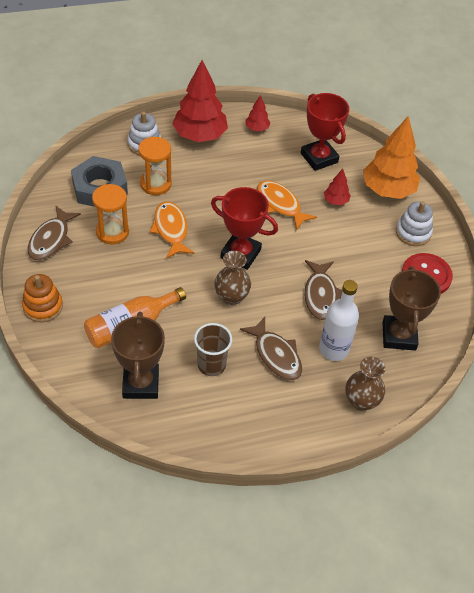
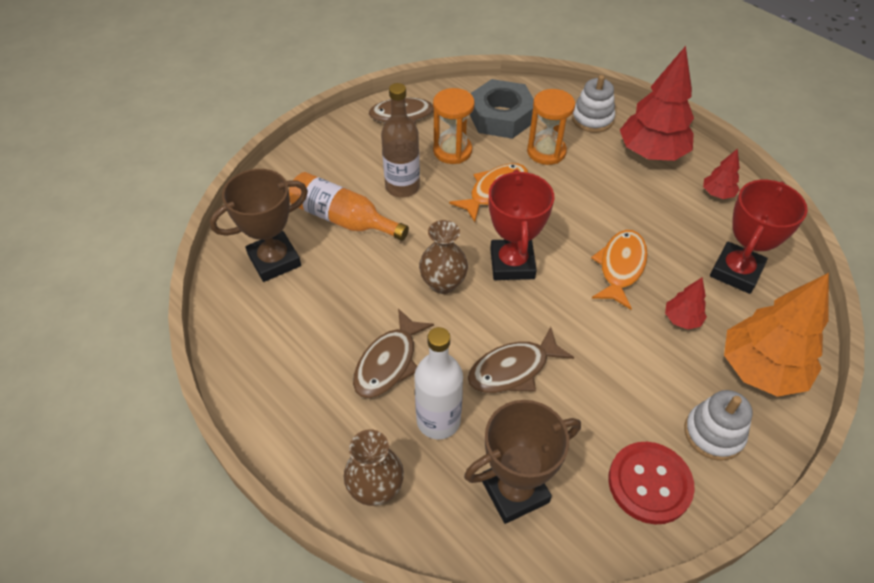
camera: 65 degrees right, 0 degrees up
(43, 306) = (322, 148): orange stacking toy -> none
(125, 277) = (402, 187): none -> brown bottle
(211, 365) = (335, 308): brown cup -> none

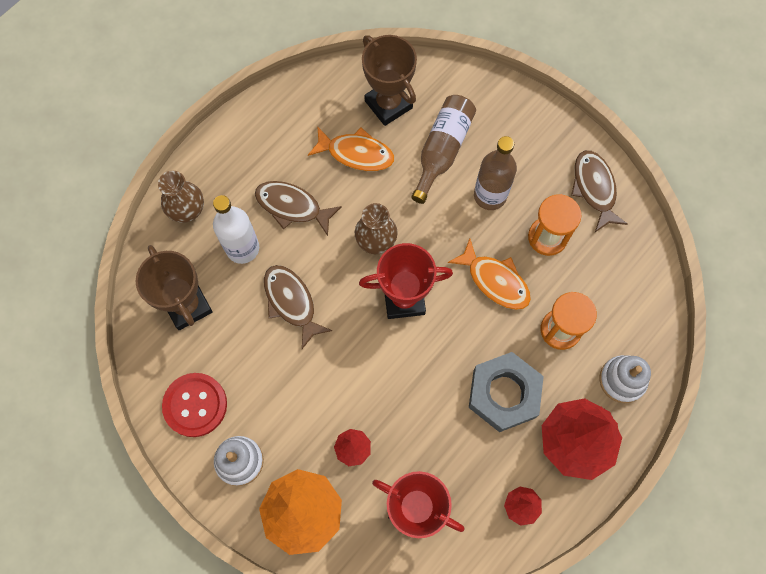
camera: 85 degrees right, 20 degrees up
(343, 219) = (442, 150): orange bottle -> brown bottle
(501, 116) = (609, 282): grey nut -> grey nut (504, 394)
(620, 267) = (409, 397): orange fish -> orange fish (356, 153)

